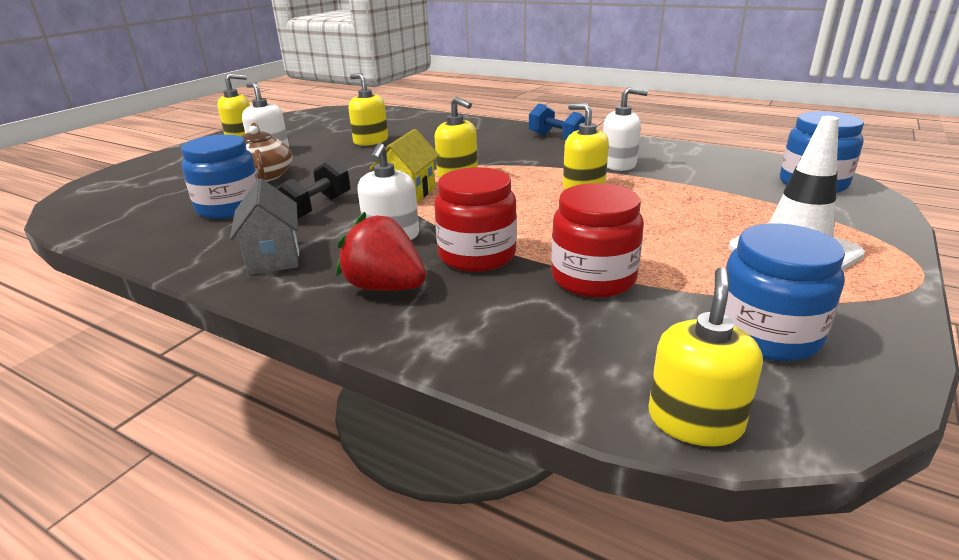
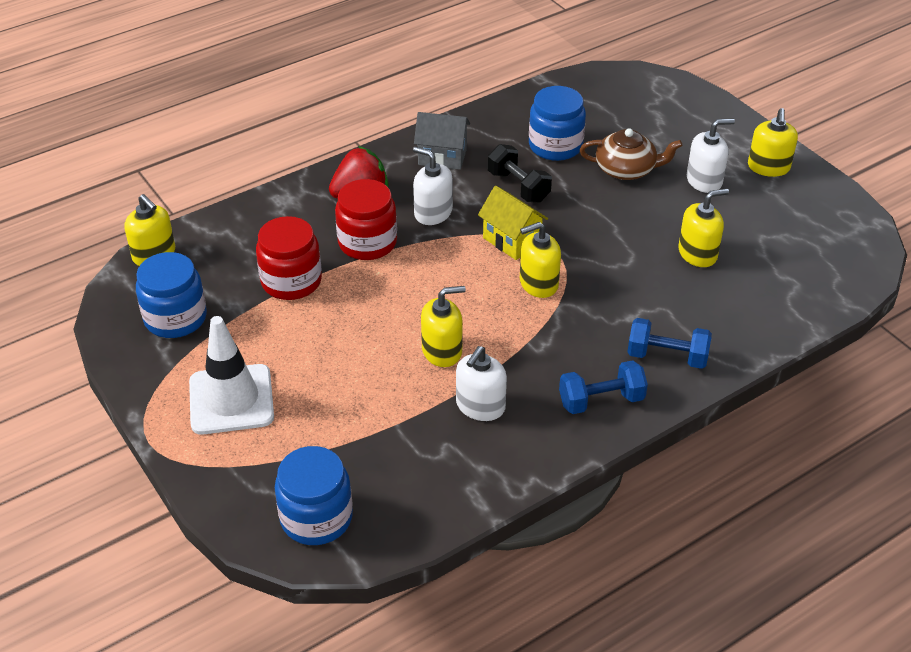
camera: 115 degrees right, 15 degrees up
(492, 132) = (667, 356): none -> blue dumbbell

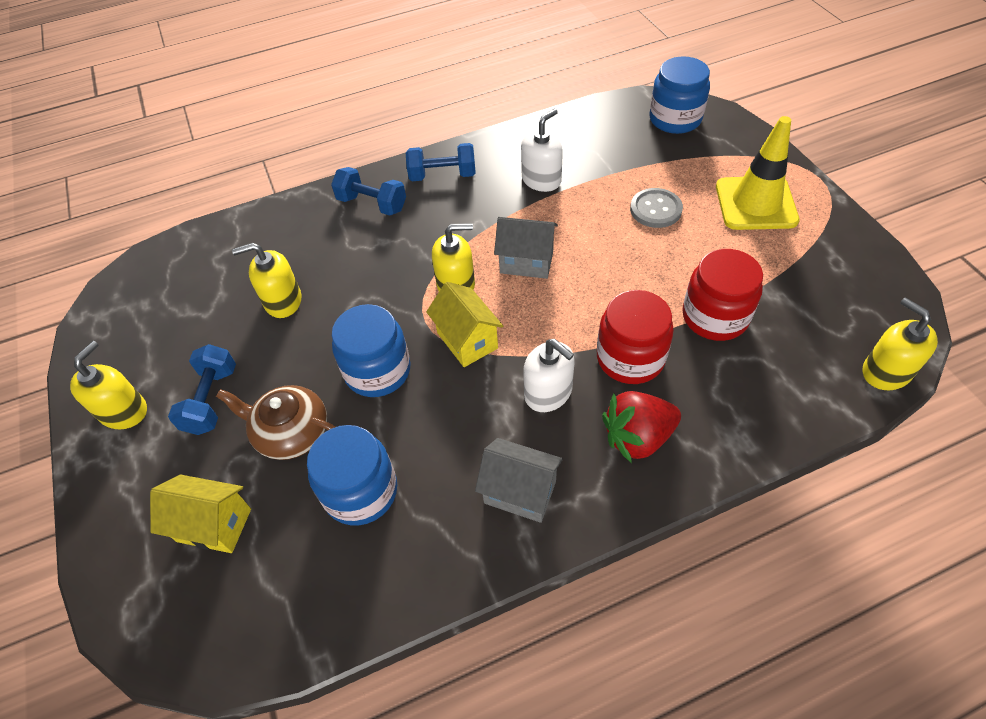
camera: 165 degrees left, 10 degrees up
(175, 318) = (832, 287): blue jar -> blue jar (377, 371)
(231, 399) = (755, 203): white traffic cone -> yellow traffic cone
(344, 381) = (655, 209): none -> grey button
(442, 351) = (565, 227): yellow soap dispenser -> none
(475, 311) = (526, 262): none -> grey house
(518, 187) = (434, 421): black dumbbell -> none
(646, 121) = (214, 525): none -> yellow house
(704, 181) = (212, 400): white soap dispenser -> blue dumbbell

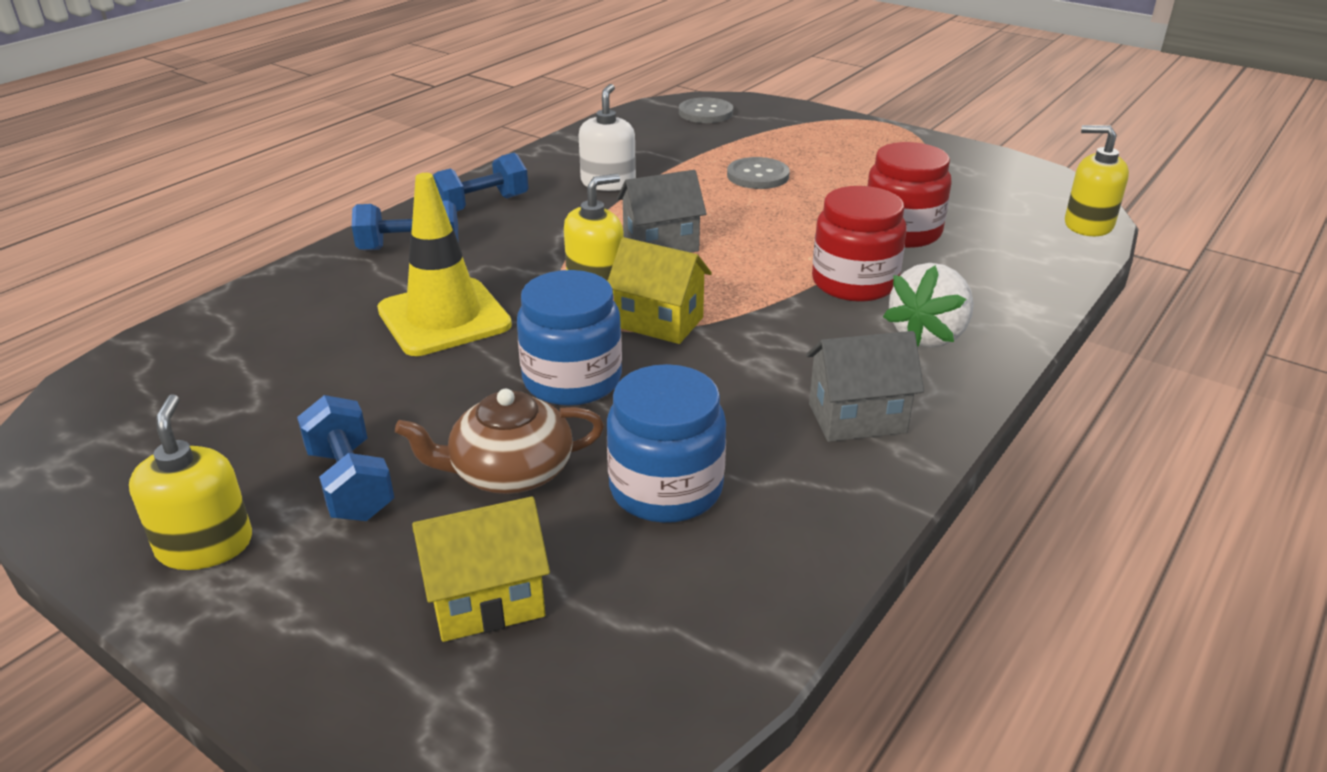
camera: 35 degrees left, 20 degrees down
(283, 301) = (367, 360): yellow soap dispenser -> none
(548, 393) = (799, 333): white soap dispenser -> none
(637, 437) = (928, 335): red strawberry -> white strawberry
(675, 119) = (705, 113): blue jar -> grey button
(755, 203) = (850, 150): yellow traffic cone -> yellow traffic cone (444, 318)

